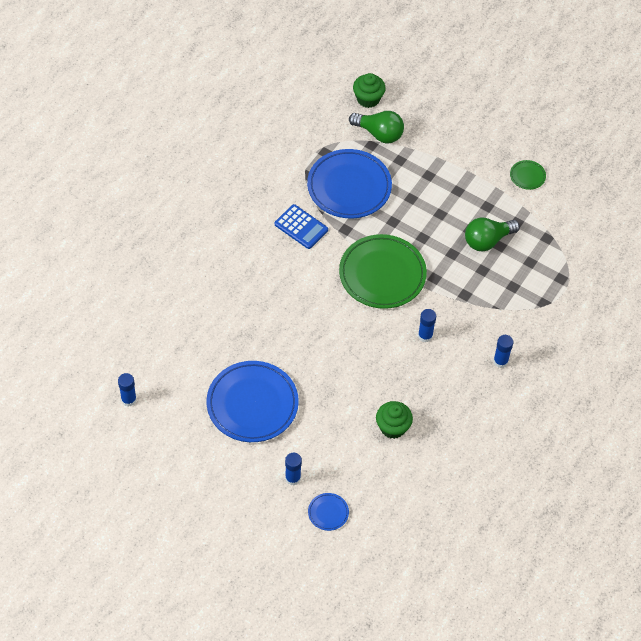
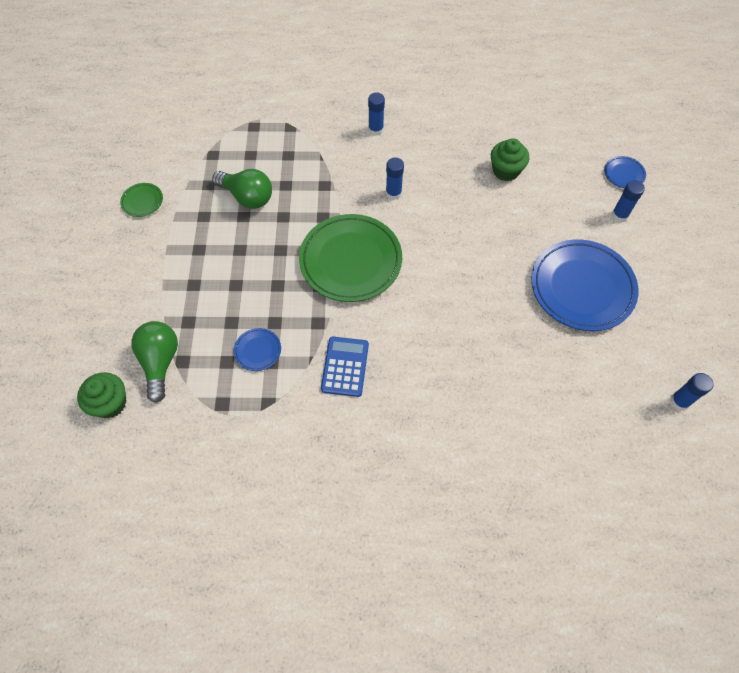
camera: 120 degrees left, 5 degrees up
(349, 187) = (258, 350): blue plate -> blue plate, size x0.43

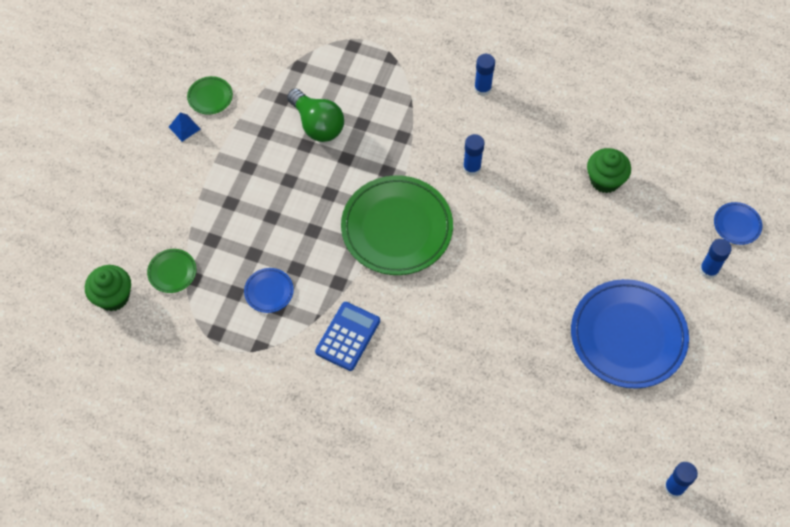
camera: 20 degrees right, 0 degrees up
(127, 233) = (184, 128): none -> blue pyramid
(160, 362) = (172, 272): green light bulb -> green plate

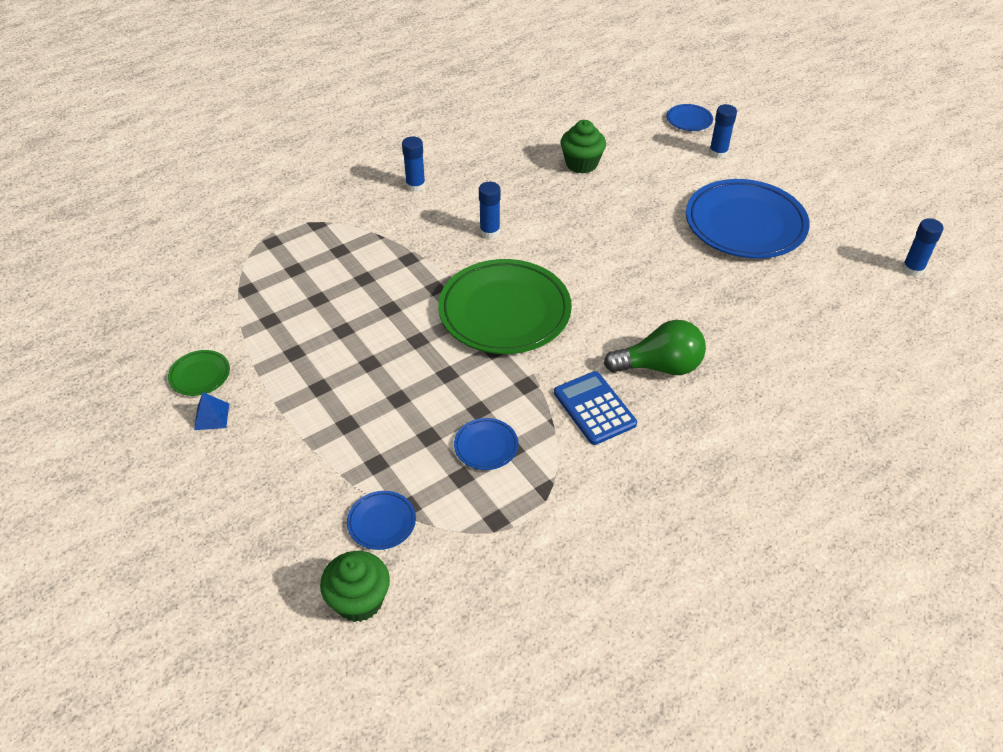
camera: 55 degrees left, 15 degrees down
(172, 272) = (381, 522): green plate -> blue plate
(317, 125) = (330, 309): green light bulb -> green light bulb (660, 366)

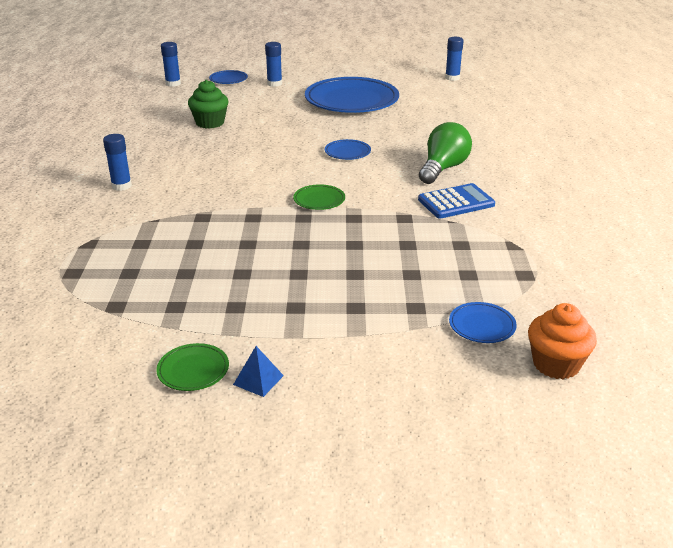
camera: 55 degrees left, 15 degrees down
(359, 600) = (556, 364): green cupcake -> orange cupcake
(486, 446) = (448, 254): blue plate -> blue plate (347, 152)
(490, 232) = (225, 176): blue glue stick -> blue glue stick (173, 84)
(504, 311) = (319, 200): green plate -> green plate, size x0.43
(594, 408) = (456, 202): blue calculator -> blue calculator turned 150 degrees clockwise

